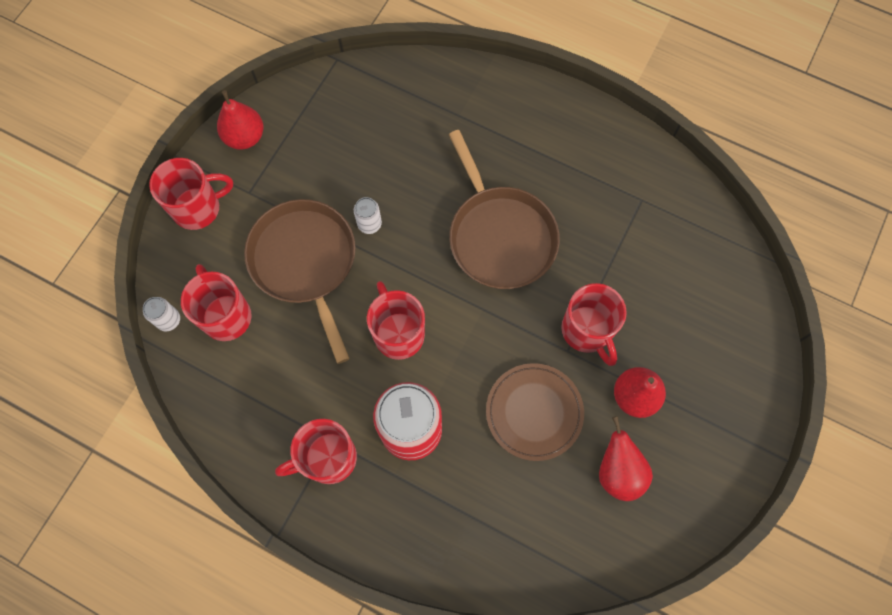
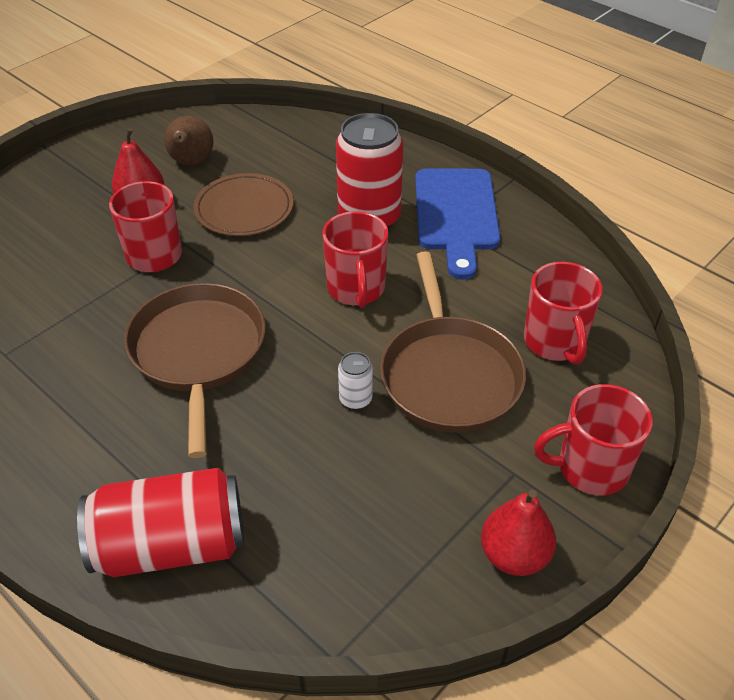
camera: 165 degrees left, 25 degrees down
(168, 320) = (626, 351): white can -> none
(328, 458) = (456, 214): red mug -> blue cutting board
(451, 95) = (171, 545): none -> red can
(618, 471) = (191, 163): red pear -> brown pear

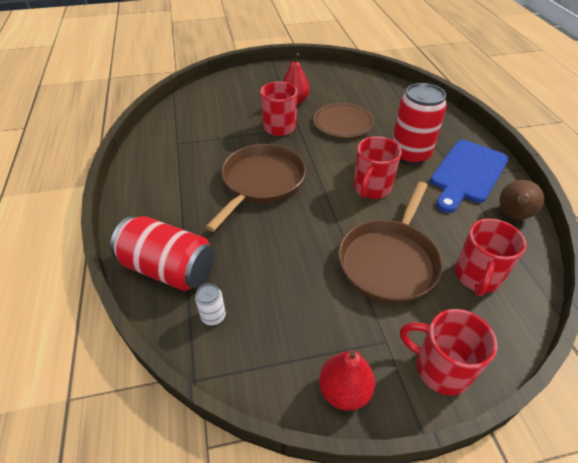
camera: 35 degrees right, 0 degrees up
(191, 163) = (334, 91): brown pear -> brown pear (512, 215)
(355, 399) = (322, 246): white can -> white can (213, 316)

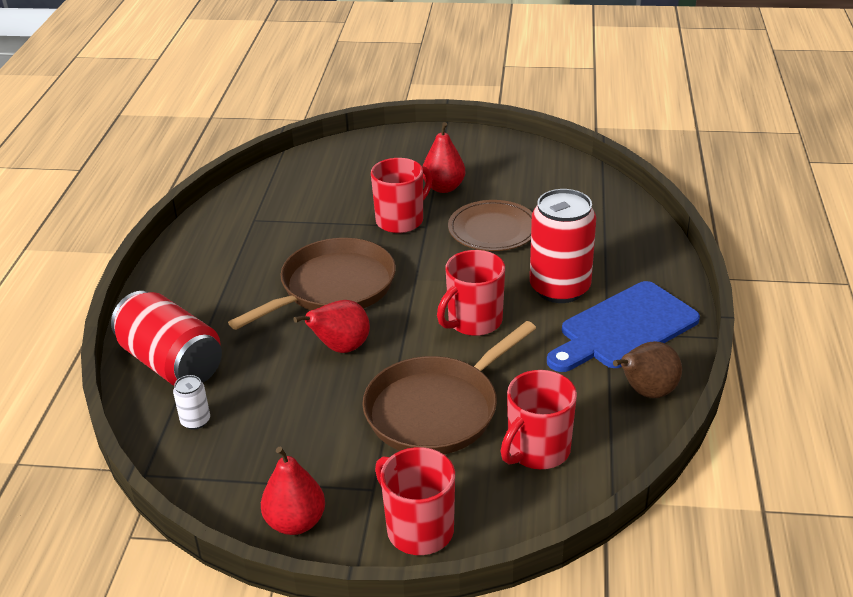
camera: 20 degrees right, 10 degrees down
(293, 227) = (341, 348): none -> red pear

